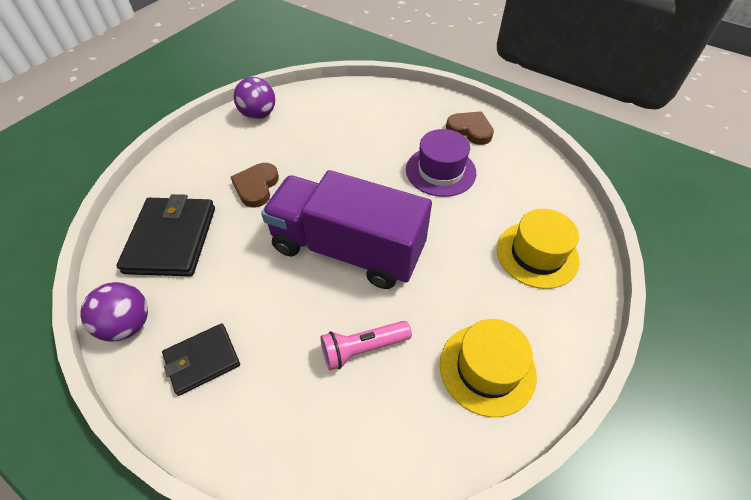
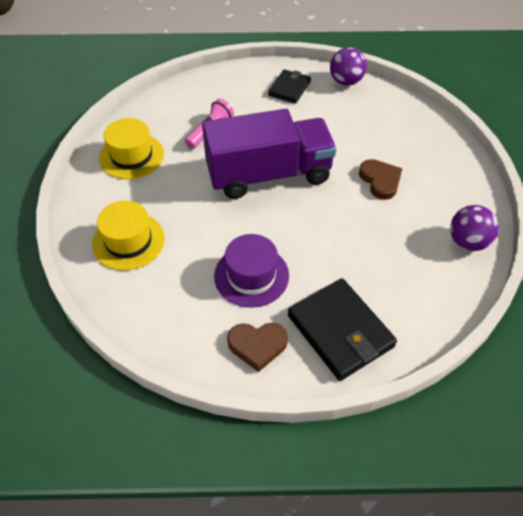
camera: 145 degrees right, 0 degrees up
(171, 239) = (385, 123): black wallet -> black wallet (340, 331)

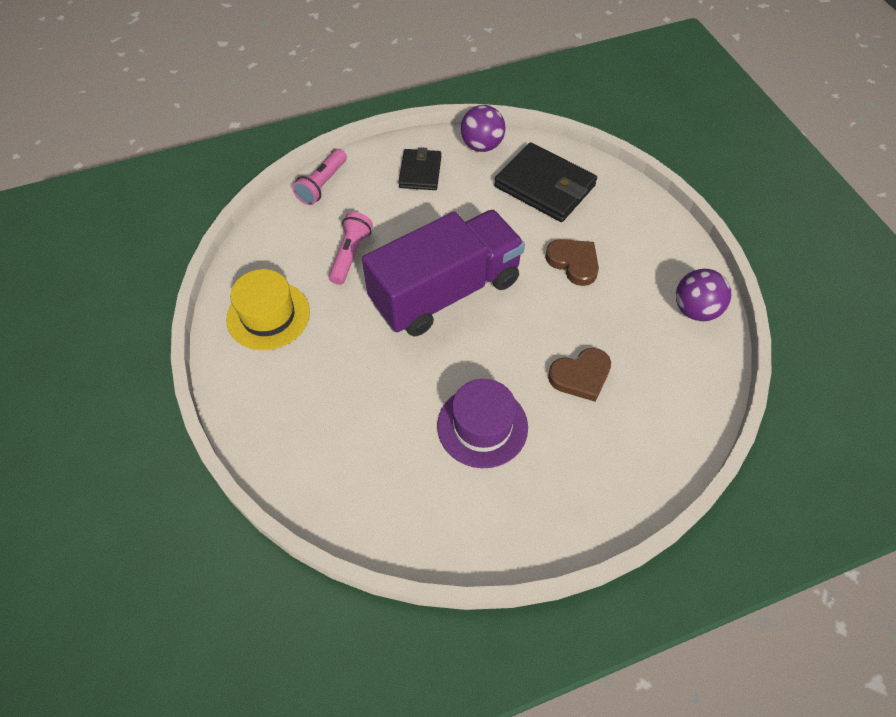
camera: 20 degrees left, 5 degrees up
(128, 241) = (317, 429): yellow hat -> none
(212, 80) = (322, 184): none -> pink flashlight
(257, 345) = (527, 509): brown heart -> brown heart (580, 376)
(340, 331) = (608, 460): black wallet -> black wallet (544, 186)

